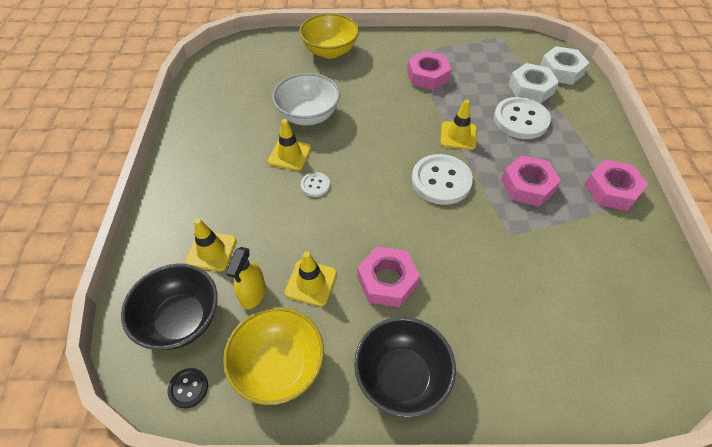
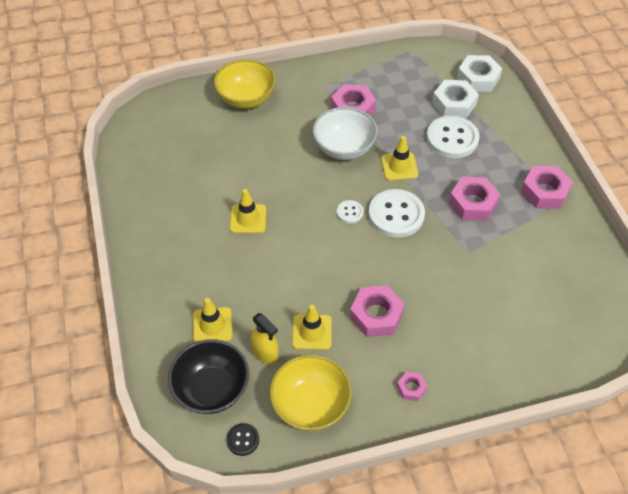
camera: 15 degrees left, 0 degrees up
(253, 294) = (265, 353): yellow spray bottle -> yellow spray bottle turned 45 degrees counterclockwise
(308, 115) = (250, 174): white bowl -> white bowl (344, 148)
(315, 185) = (283, 244): white button -> white button (350, 212)
(401, 377) = (411, 388): black bowl -> pink nut

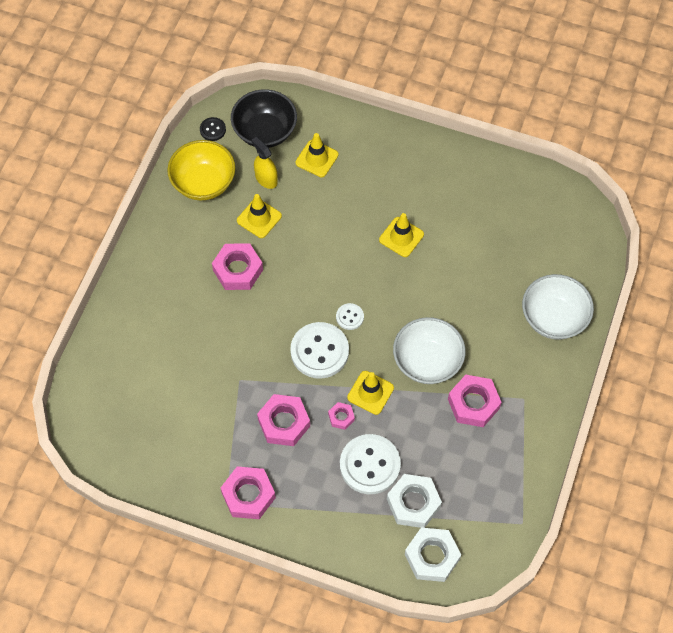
camera: 125 degrees right, 10 degrees up
(246, 98) = (553, 318): yellow bowl -> white bowl
(265, 353) = (266, 179): yellow spray bottle -> yellow spray bottle turned 60 degrees clockwise
(411, 388) = (162, 252): pink nut -> pink nut (341, 417)

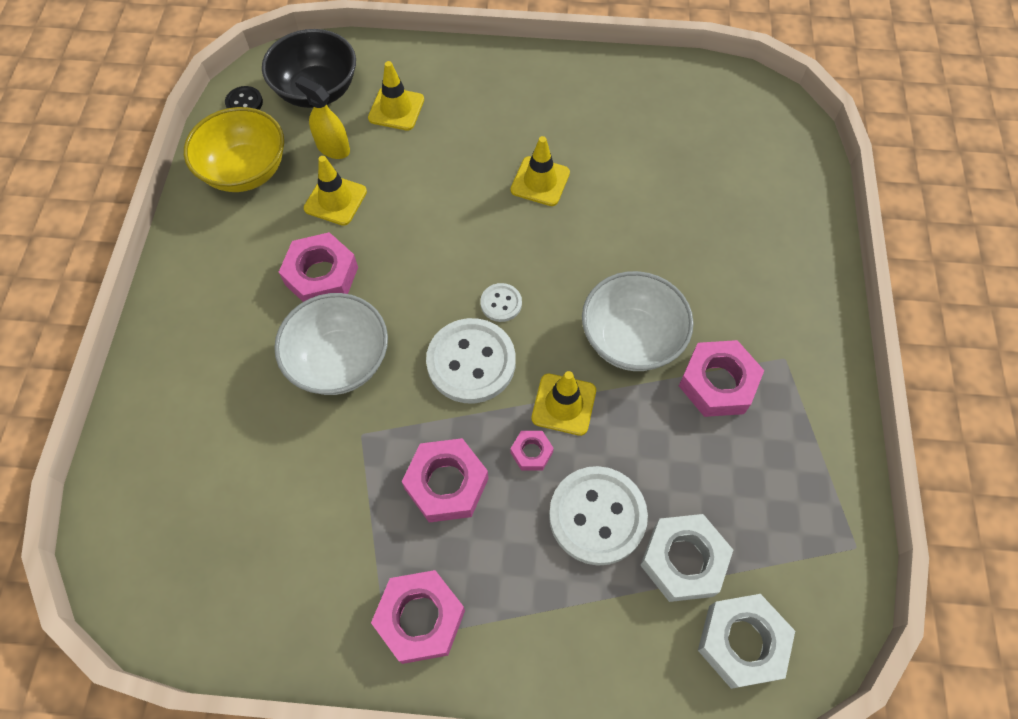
camera: 15 degrees left, 0 degrees up
(553, 318) = (781, 239): white bowl -> white bowl (340, 361)

